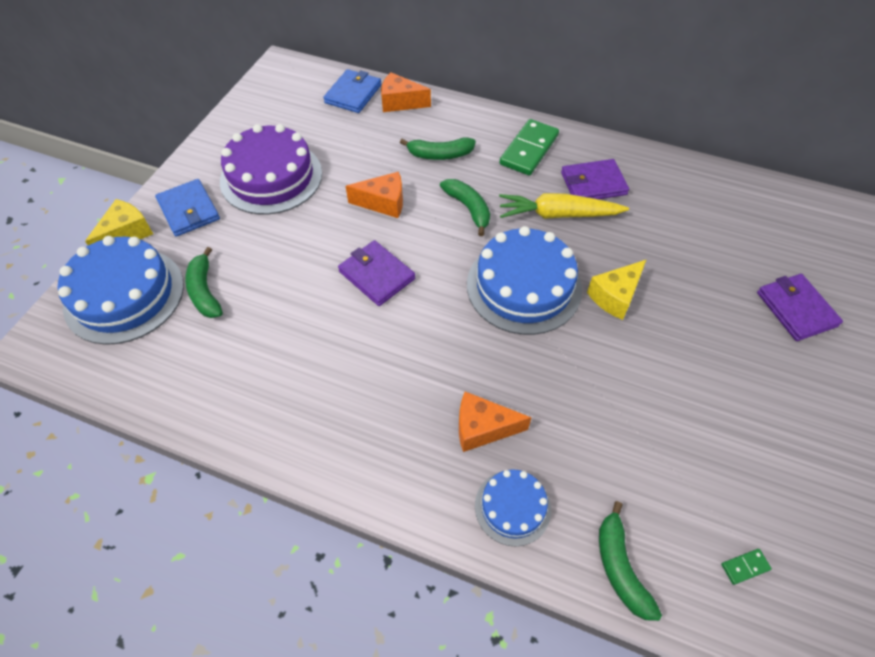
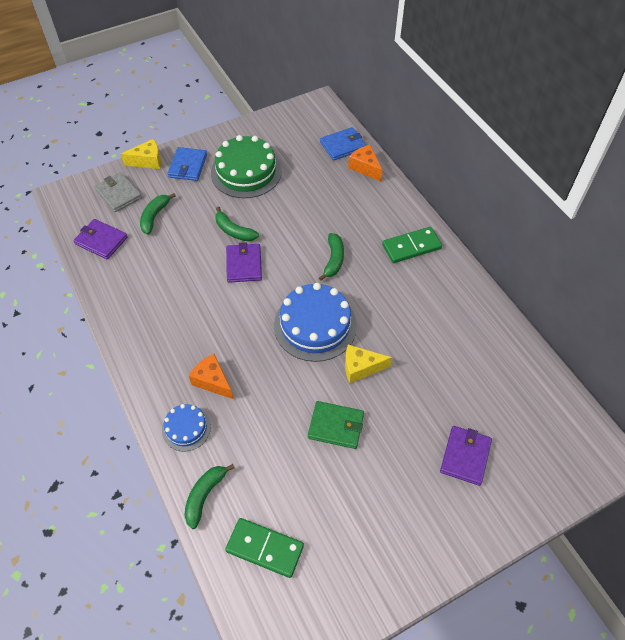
camera: 40 degrees right, 0 degrees up
(124, 295) = (118, 194): blue cake -> grey wallet
(271, 177) = (246, 172): purple cake -> green cake
(383, 203) = (290, 225): orange cheese -> none
(440, 155) = (353, 216): green banana -> green banana (234, 231)
(558, 215) = (383, 298): yellow carrot -> none
(593, 183) = (427, 294): purple wallet -> purple wallet (101, 240)
(660, 373) = (336, 426): none -> green wallet
(745, 567) = (264, 548): green domino -> green domino, size x2.43

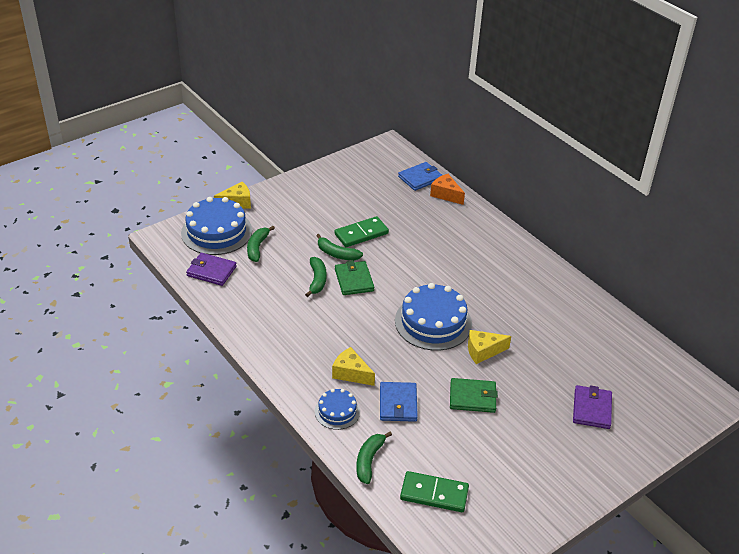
camera: 10 degrees left, 15 degrees down
(118, 194) = (216, 232): grey wallet -> blue cake
(188, 166) = (277, 204): blue wallet -> blue wallet (398, 404)
(212, 381) = (351, 373): orange cheese -> yellow cheese
(244, 264) = (354, 280): purple wallet -> green wallet
(246, 172) = (335, 205): green cake -> none
(334, 259) = (436, 270): green banana -> green banana (317, 280)
(411, 247) = (504, 254): green domino -> green domino (361, 234)

